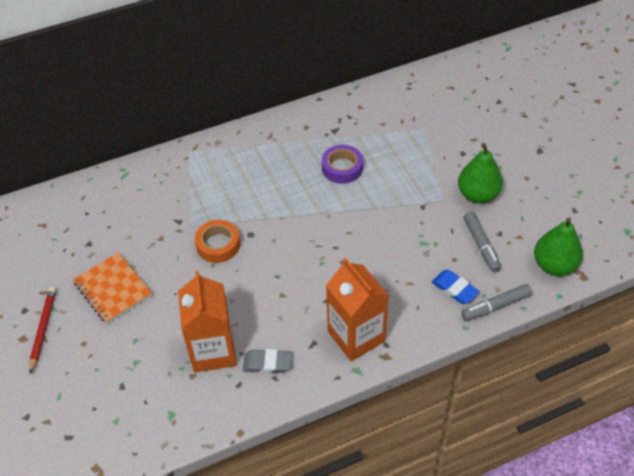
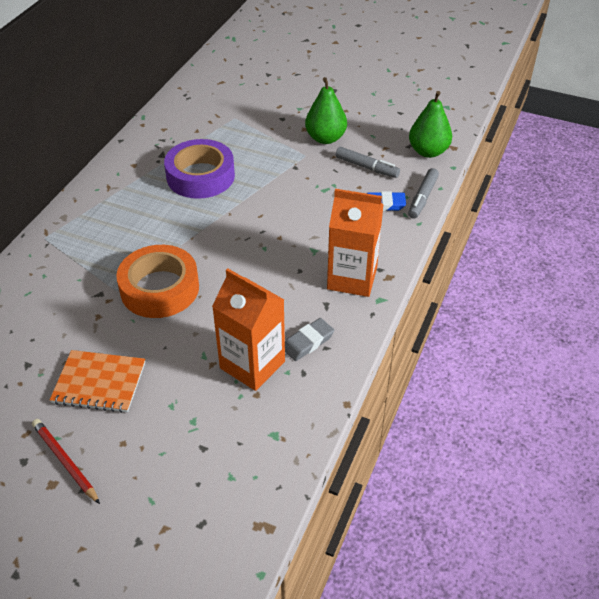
camera: 45 degrees left, 5 degrees down
(218, 245) = (159, 288): orange tape -> orange tape, size x1.60
(342, 168) = (200, 176): purple tape -> purple tape, size x1.60

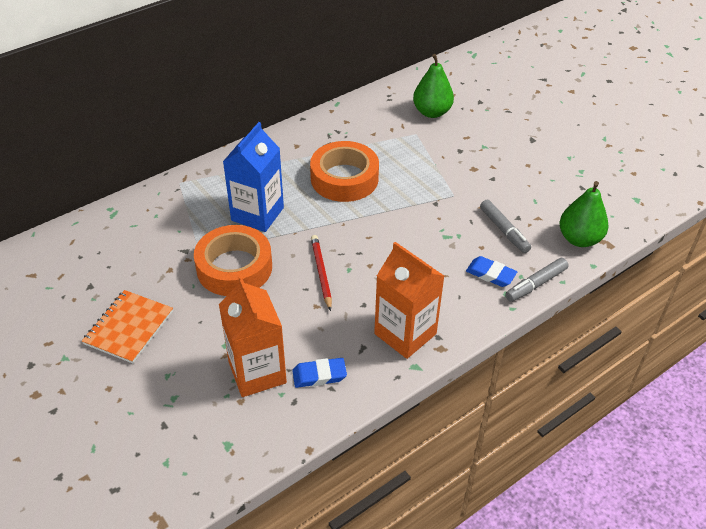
camera: 30 degrees right, 0 degrees up
(65, 461) = (57, 381): red pencil -> red pencil (321, 273)
(99, 383) = (129, 328): orange notebook -> orange notebook turned 75 degrees clockwise
(144, 235) = (257, 214): none -> blue carton
(200, 176) = (344, 178): purple tape -> orange tape
(308, 342) = (319, 375): grey eraser -> blue eraser
(325, 138) = (486, 186): green pear -> green pear (432, 112)

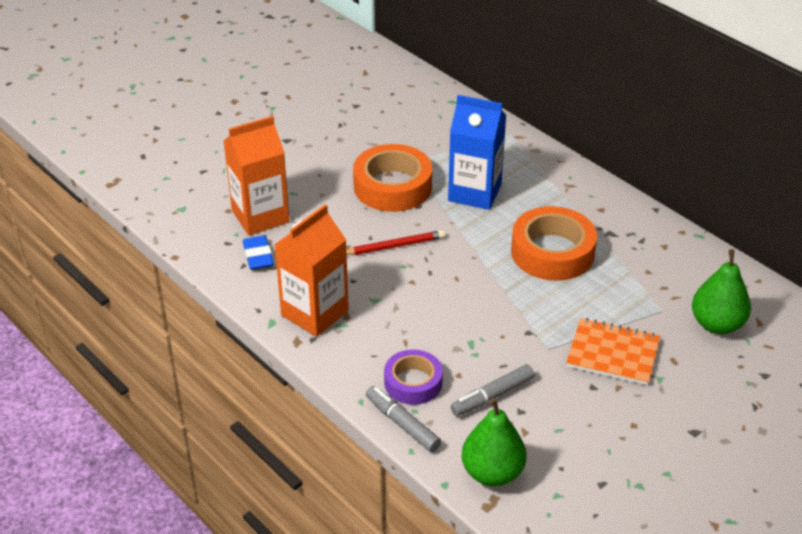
camera: 85 degrees right, 5 degrees down
(129, 328) = (308, 135): orange notebook -> orange notebook (612, 354)
(490, 274) = (413, 382): blue eraser -> purple tape

